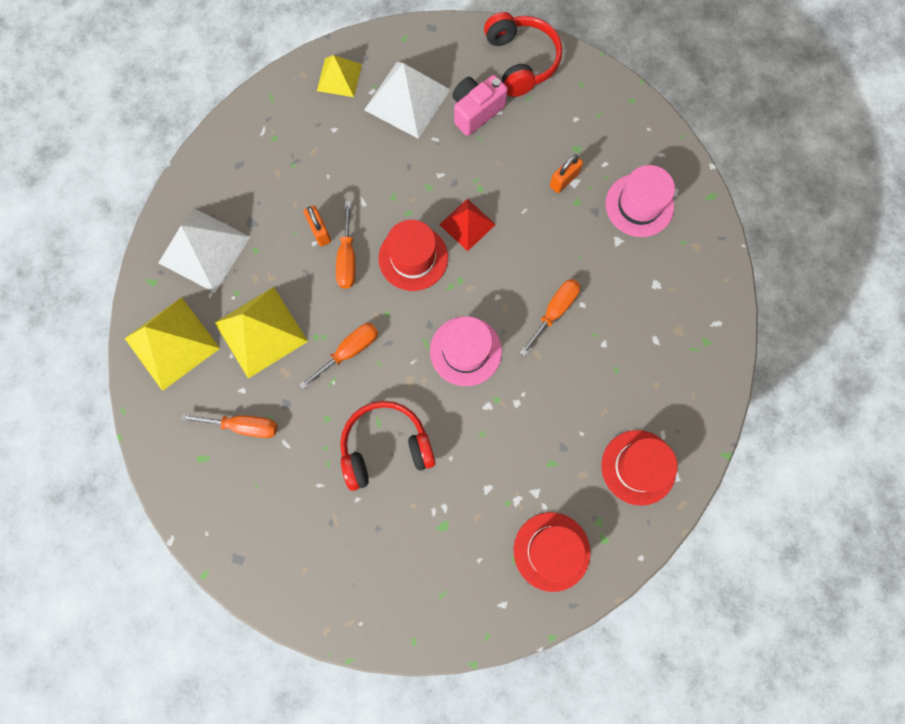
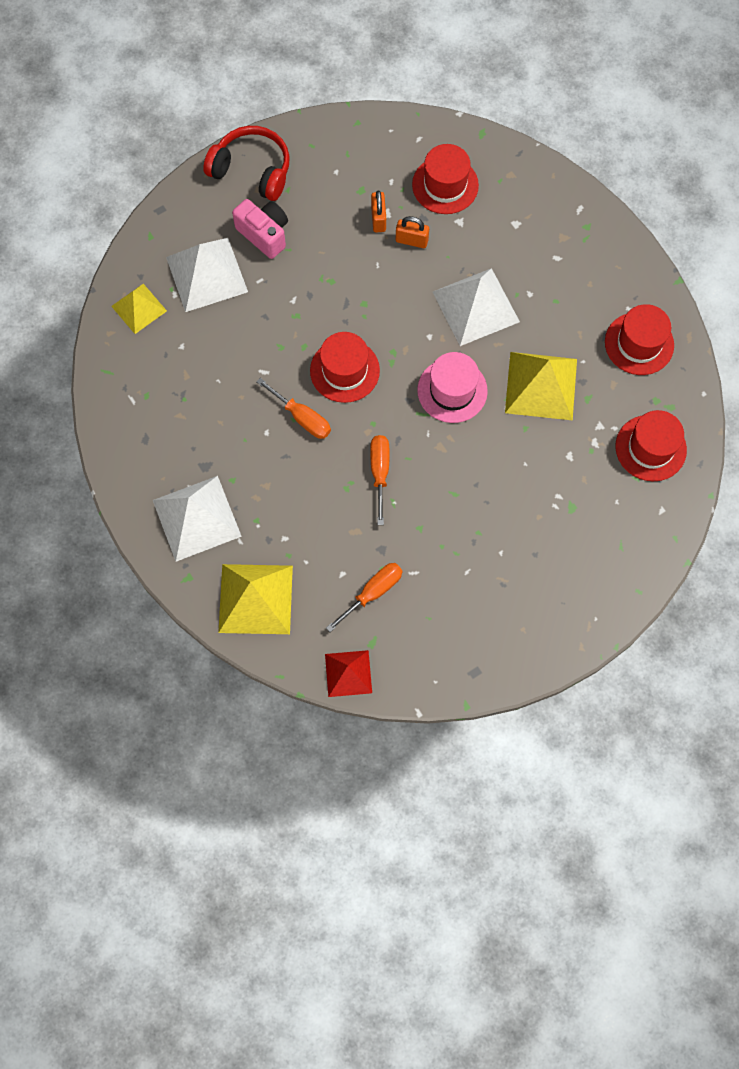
camera: 50 degrees left, 5 degrees down
(260, 331) = (306, 525): yellow pyramid -> yellow pyramid (541, 386)
(320, 231) = (260, 421): orange padlock -> orange padlock (411, 240)
(385, 447) = (477, 502): red headphones -> none
(467, 224) = (352, 312): red pyramid -> red pyramid (348, 673)
(476, 111) = (264, 234): pink camera -> pink camera turned 135 degrees clockwise
(554, 311) = (475, 306): orange screwdriver -> white pyramid
(639, 205) = (445, 185): pink hat -> red hat

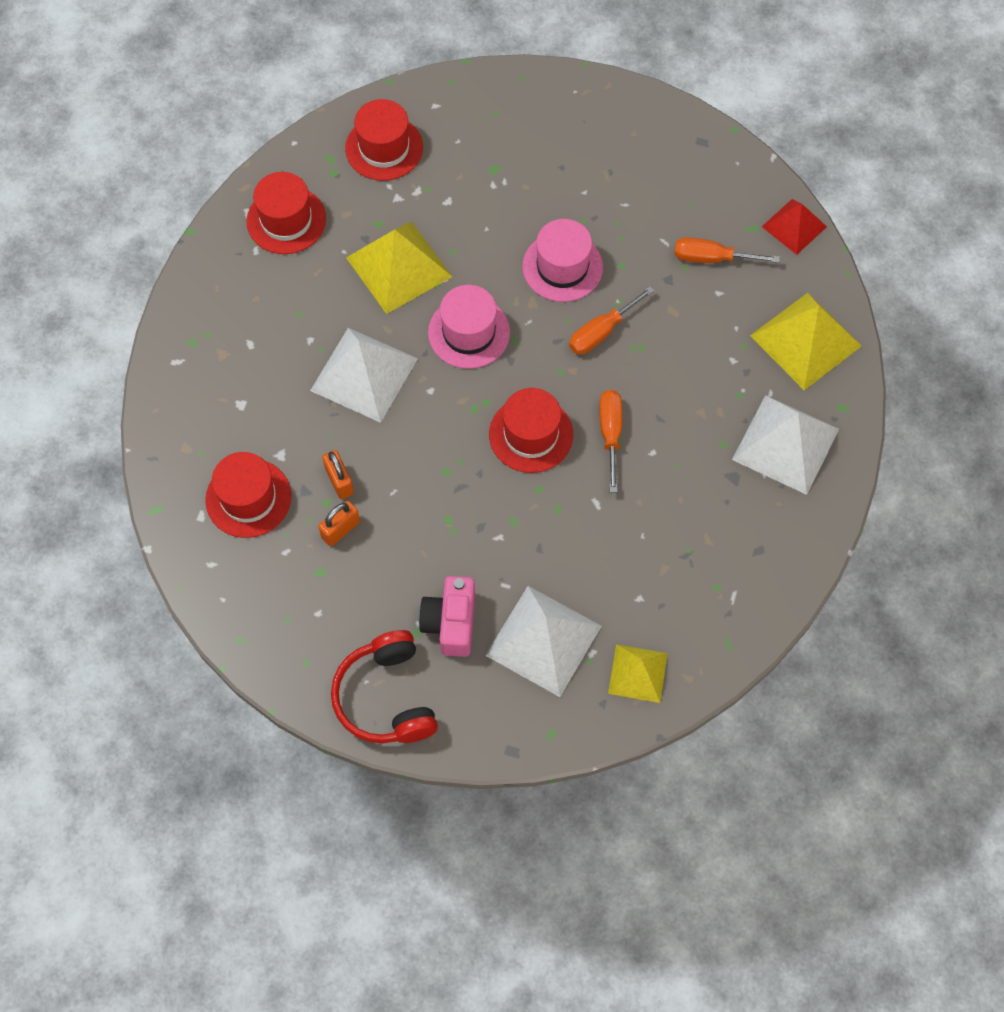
camera: 130 degrees left, 5 degrees down
(451, 488) = (562, 267): none -> pink hat

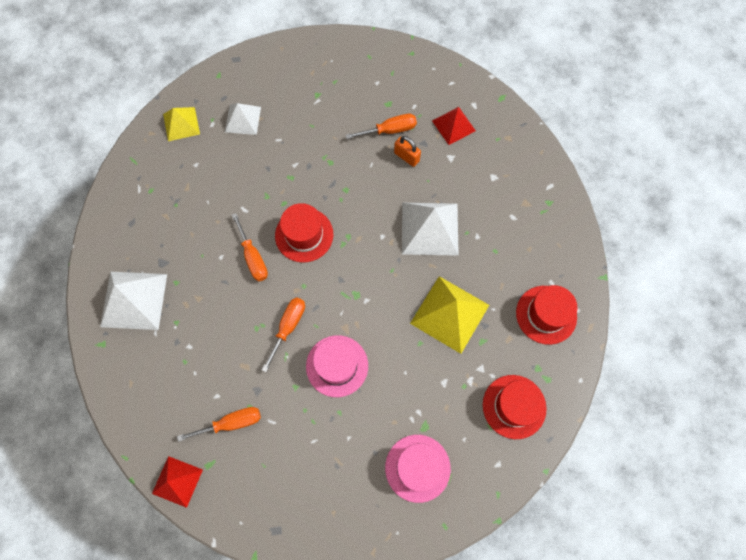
camera: 155 degrees right, 5 degrees up
(248, 498) = (453, 125): red hat -> red pyramid
(340, 529) = (390, 130): orange padlock -> orange screwdriver
(386, 697) = (316, 57): red headphones -> none
(451, 623) = (300, 107): pink camera -> none
(469, 332) = (377, 287): pink hat -> pink hat (417, 468)
(543, 640) = (243, 119): white pyramid -> white pyramid, size x0.61
(805, 341) = (141, 385): yellow pyramid -> none

